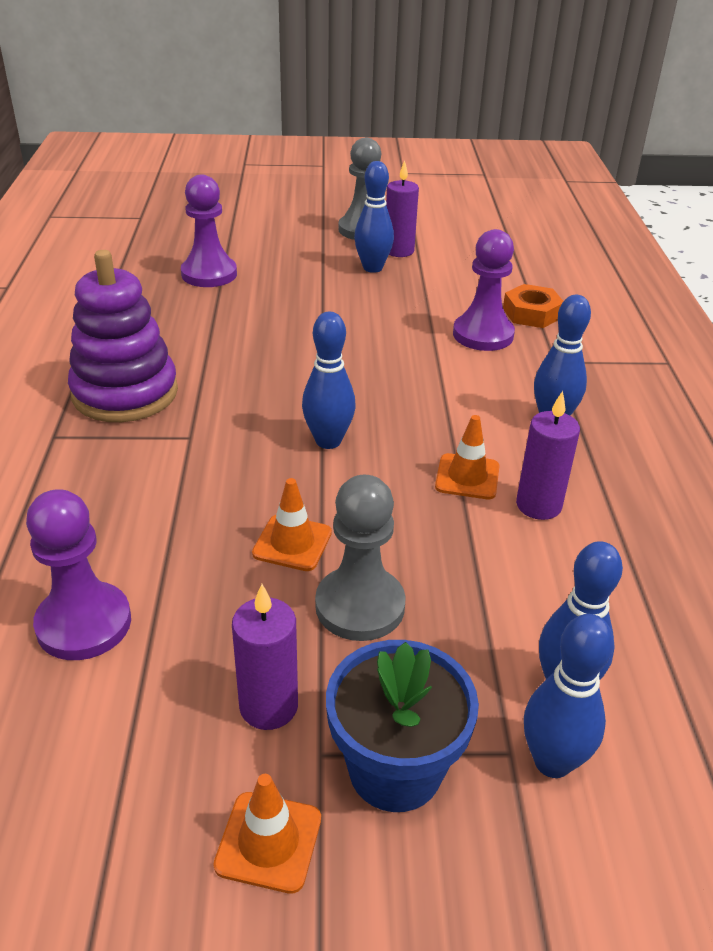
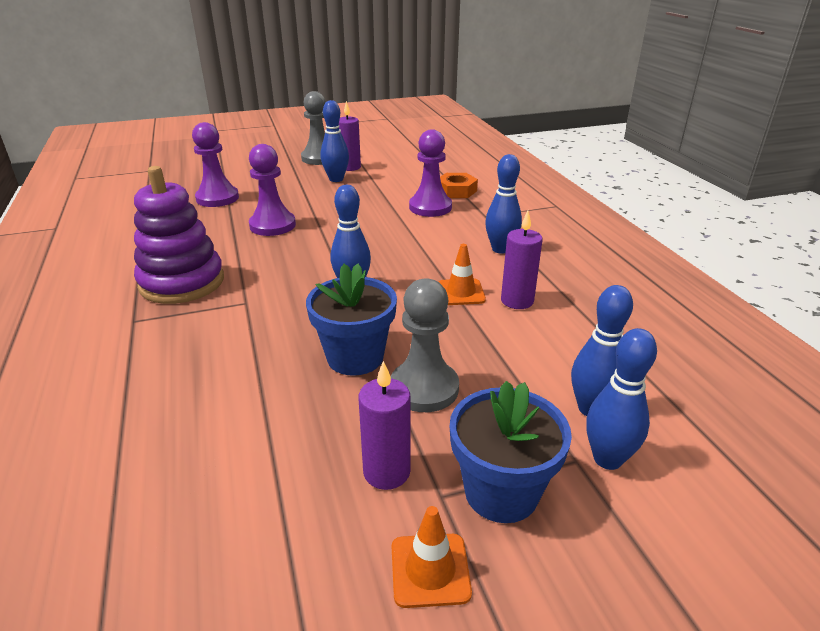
camera: 15 degrees left, 5 degrees down
(84, 624) = (211, 447): purple pawn -> purple pawn (272, 225)
(292, 543) = (355, 357): orange traffic cone -> blue flower pot

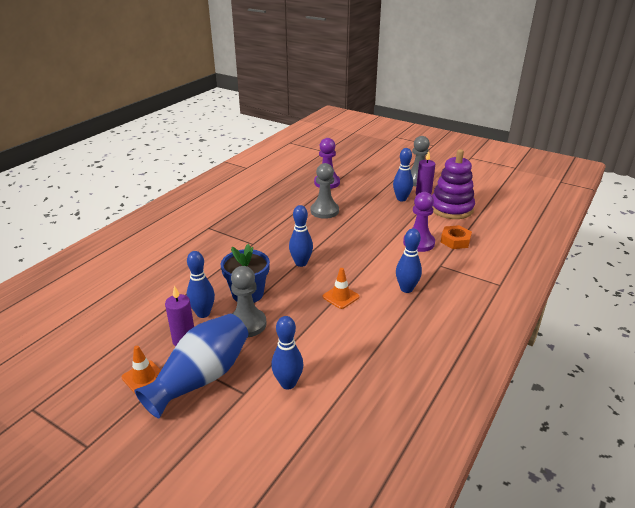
camera: 50 degrees right, 0 degrees up
(182, 282) = (247, 220): purple stacking toy -> purple stacking toy (451, 208)
(272, 225) = (324, 211): purple pawn -> grey pawn
(501, 492) = (201, 378): blue flower pot -> blue vase
(517, 301) = (357, 319): purple candle -> none
(607, 459) = (254, 403): blue bowling pin -> blue bowling pin (203, 313)

